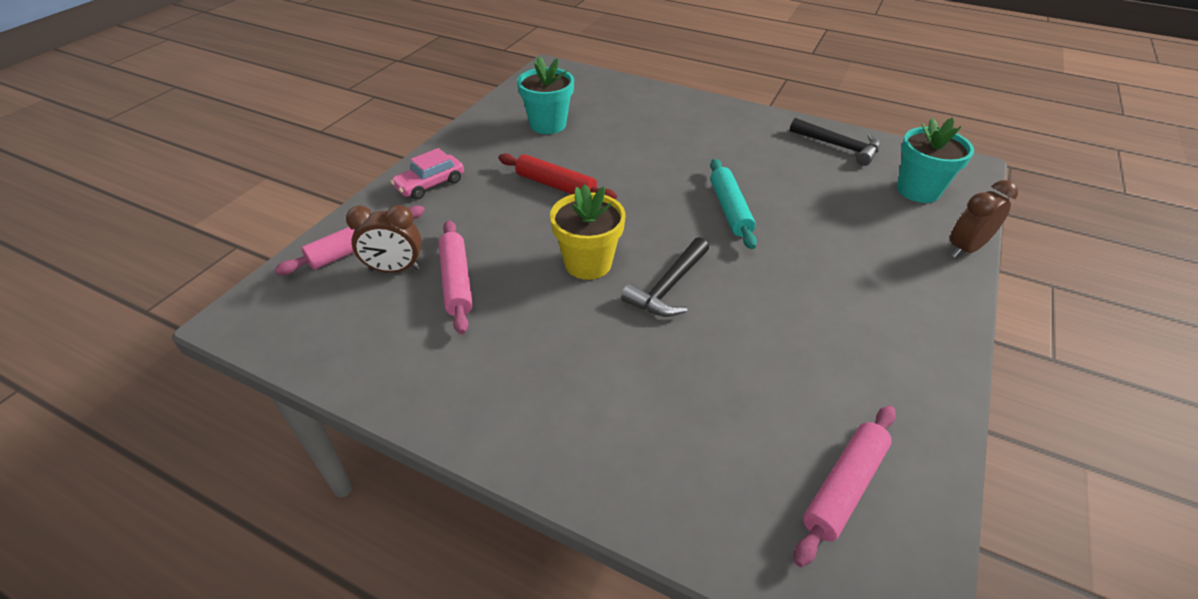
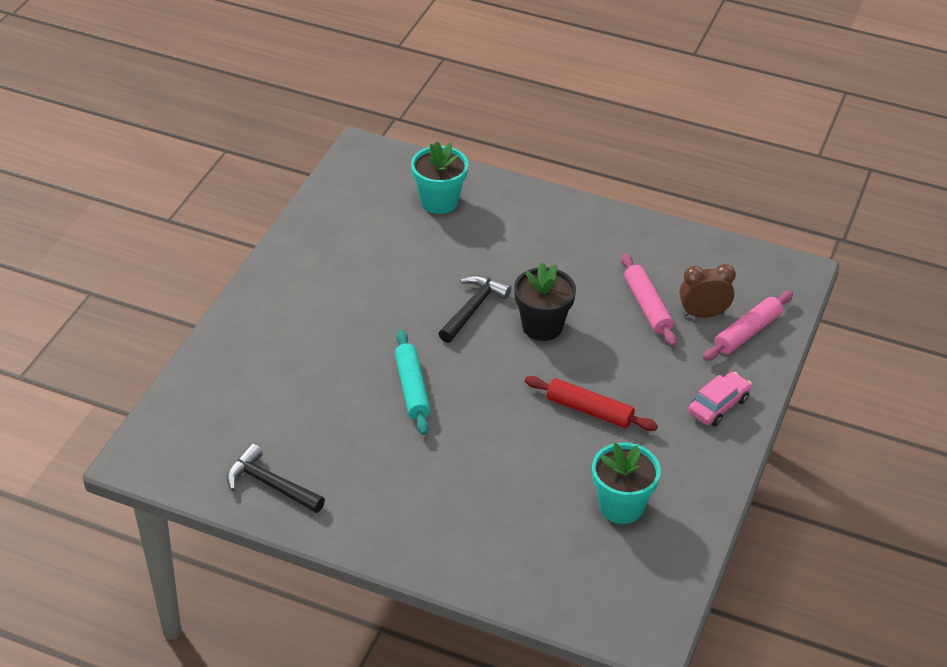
camera: 175 degrees right, 0 degrees up
(588, 263) = (542, 326): yellow flower pot -> black flower pot
(843, 487) = (372, 196): pink rolling pin -> none
(918, 190) = (211, 421): turquoise flower pot -> turquoise flower pot (439, 201)
(965, 249) = (203, 355): brown clock -> none

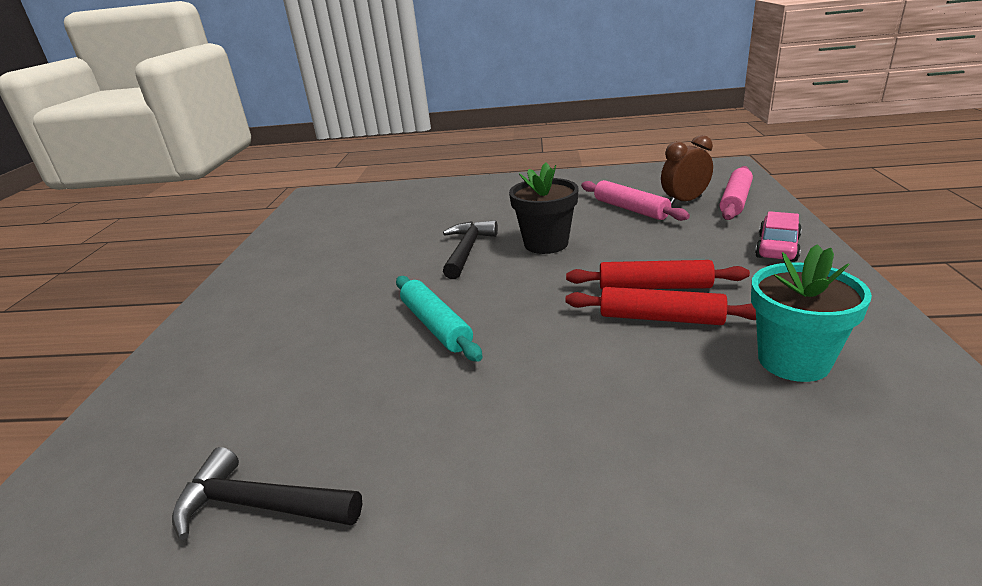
camera: 15 degrees left, 15 degrees down
(439, 201) = (395, 202): turquoise flower pot -> none
(569, 442) = (661, 318): none -> red rolling pin

